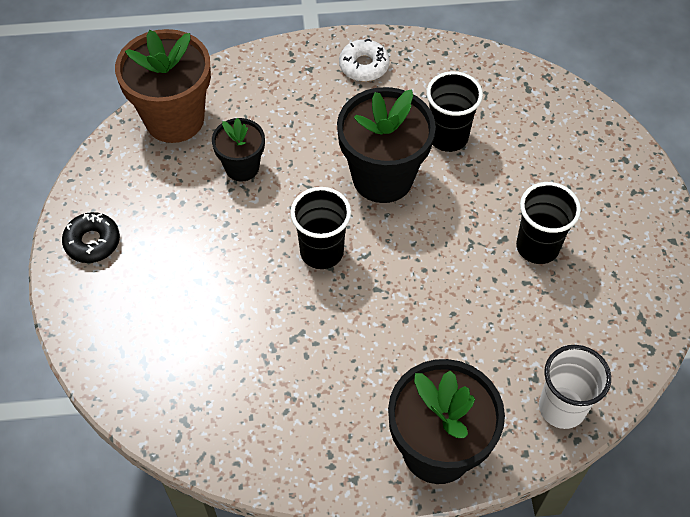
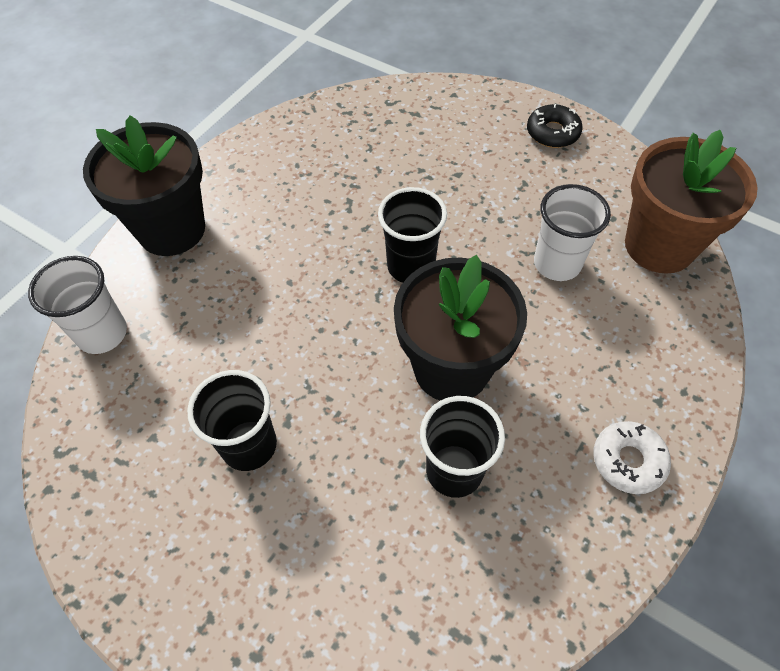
camera: 130 degrees right, 0 degrees up
(242, 167) = (557, 263): black flower pot -> white cup

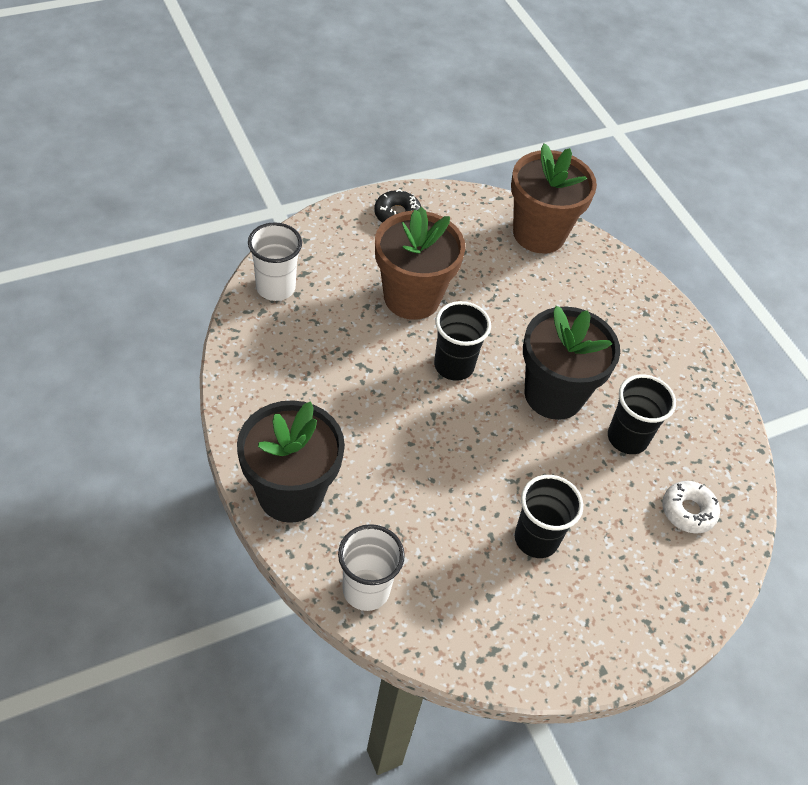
camera: 65 degrees left, 5 degrees down
(463, 194) = (412, 297): none -> brown flower pot
(557, 263) = (513, 290): white cup -> white cup (275, 287)
(628, 460) = (673, 353): white donut -> white donut (688, 511)

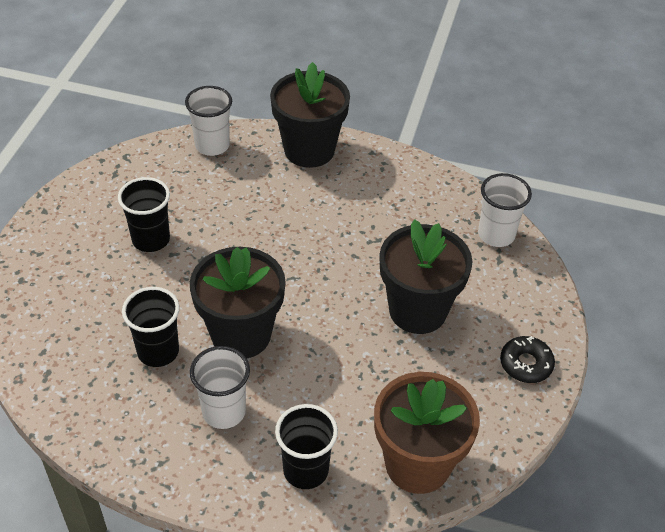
camera: 135 degrees right, 5 degrees down
(412, 297) = (417, 310): brown flower pot -> black flower pot
(454, 366) = (327, 291): black cup -> black cup (306, 470)
(623, 359) = (224, 412): none -> white cup
(688, 511) = (68, 339): white donut -> none

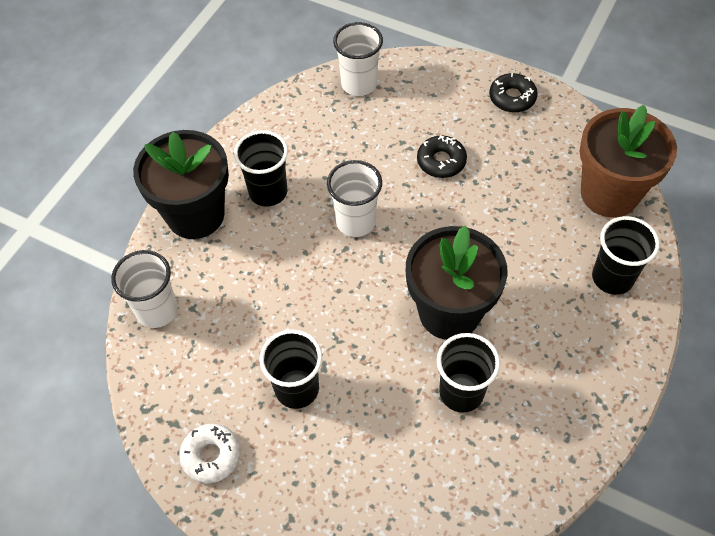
camera: 75 degrees left, 10 degrees up
(89, 199) = (211, 456): none -> white donut
(224, 412) = (543, 338): white cup -> white cup (356, 222)
(345, 190) = (268, 192): none -> black cup
(417, 310) = (441, 161): black flower pot -> black donut

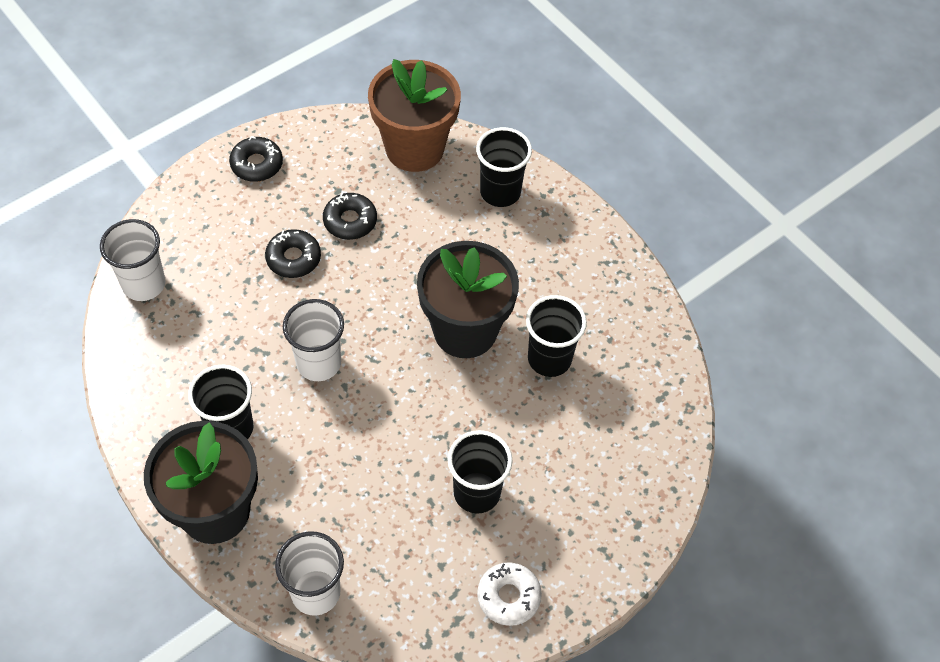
camera: 70 degrees left, 0 degrees up
(502, 182) = (350, 221): none -> black donut

